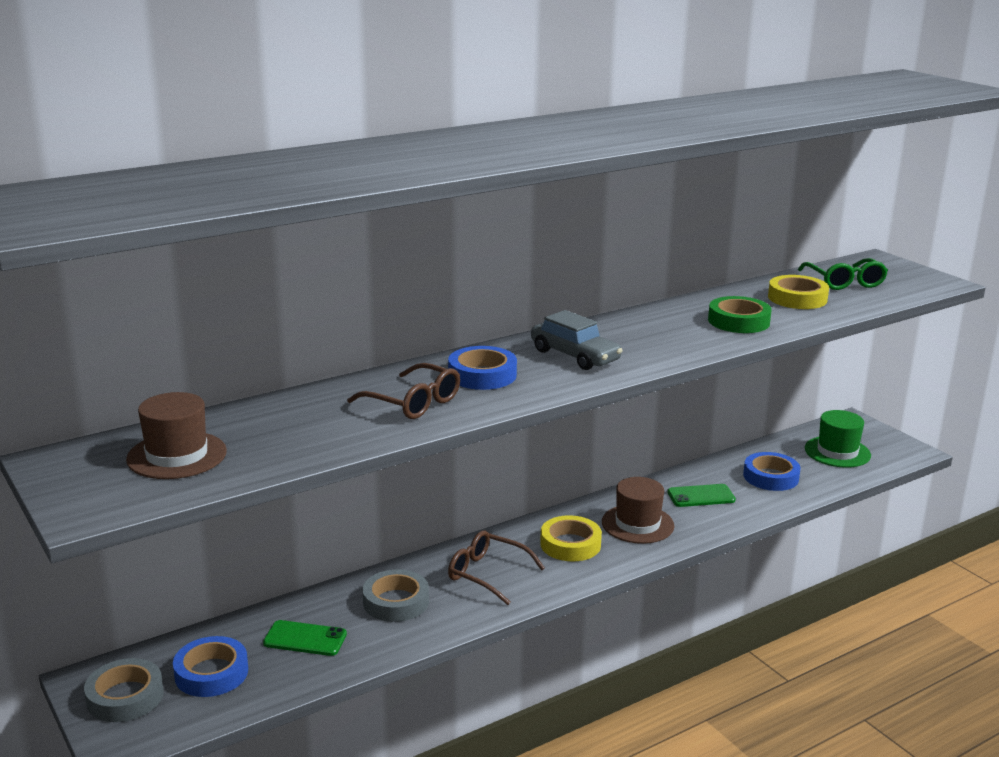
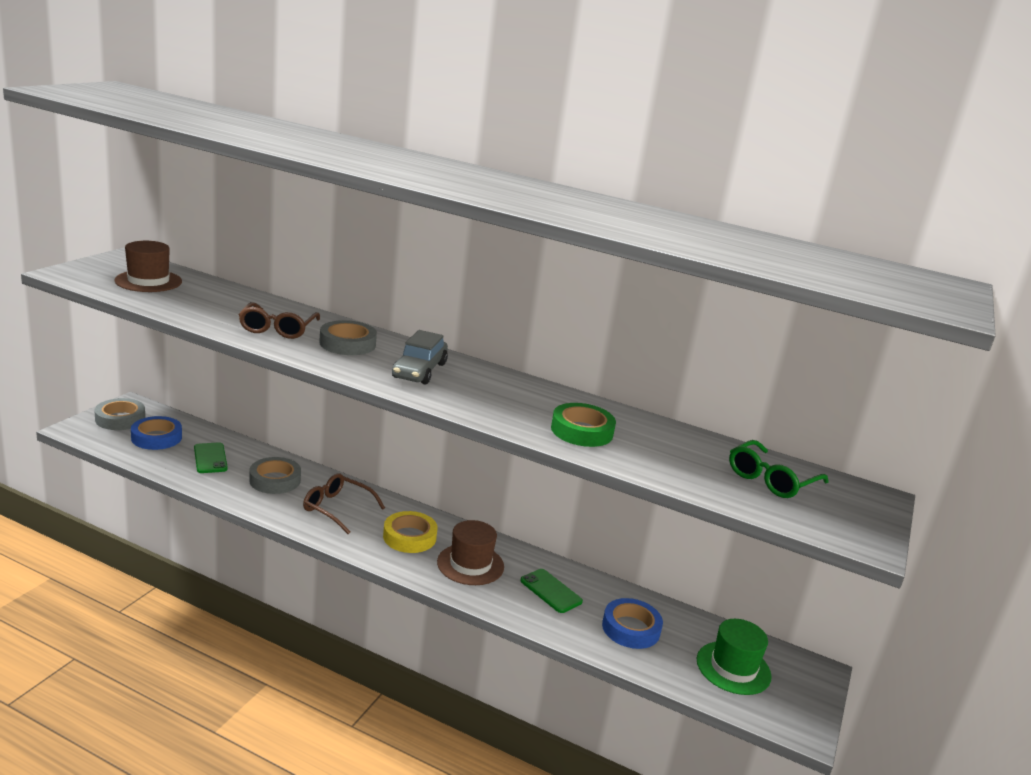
camera: 55 degrees right, 0 degrees up
(482, 375) = (347, 344): blue tape -> grey tape
(487, 574) = (337, 508): brown glasses -> brown glasses turned 60 degrees counterclockwise
(797, 298) = (683, 456): yellow tape -> none

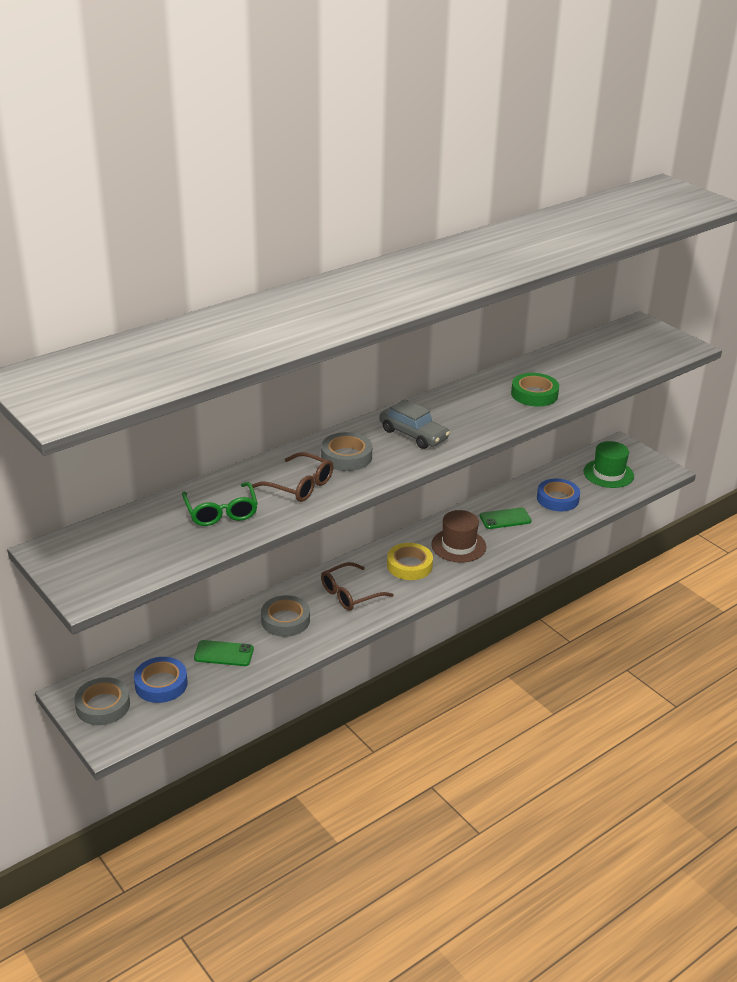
camera: 60 degrees left, 10 degrees up
(148, 281) = (138, 542): brown hat -> none
(771, 479) = (614, 349): green glasses -> green glasses (221, 512)

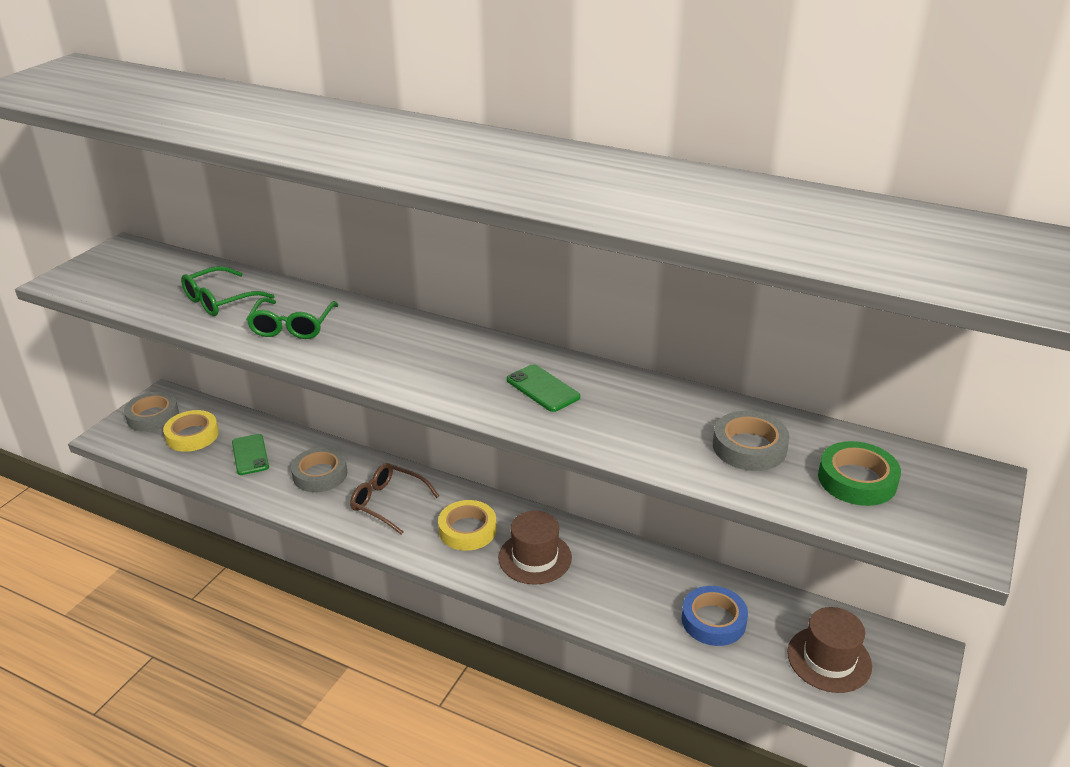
camera: 65 degrees right, 0 degrees up
(161, 684) = (192, 435): blue tape -> yellow tape
(299, 486) = (292, 326): brown glasses -> green glasses
(346, 456) = (370, 337): grey tape -> grey tape (749, 447)
(413, 435) = (450, 365): grey car -> none
(505, 519) = (624, 582): green phone -> green phone (543, 388)
(534, 394) = (634, 428): green tape -> green tape (857, 480)
(608, 474) = (829, 659): green hat -> brown hat

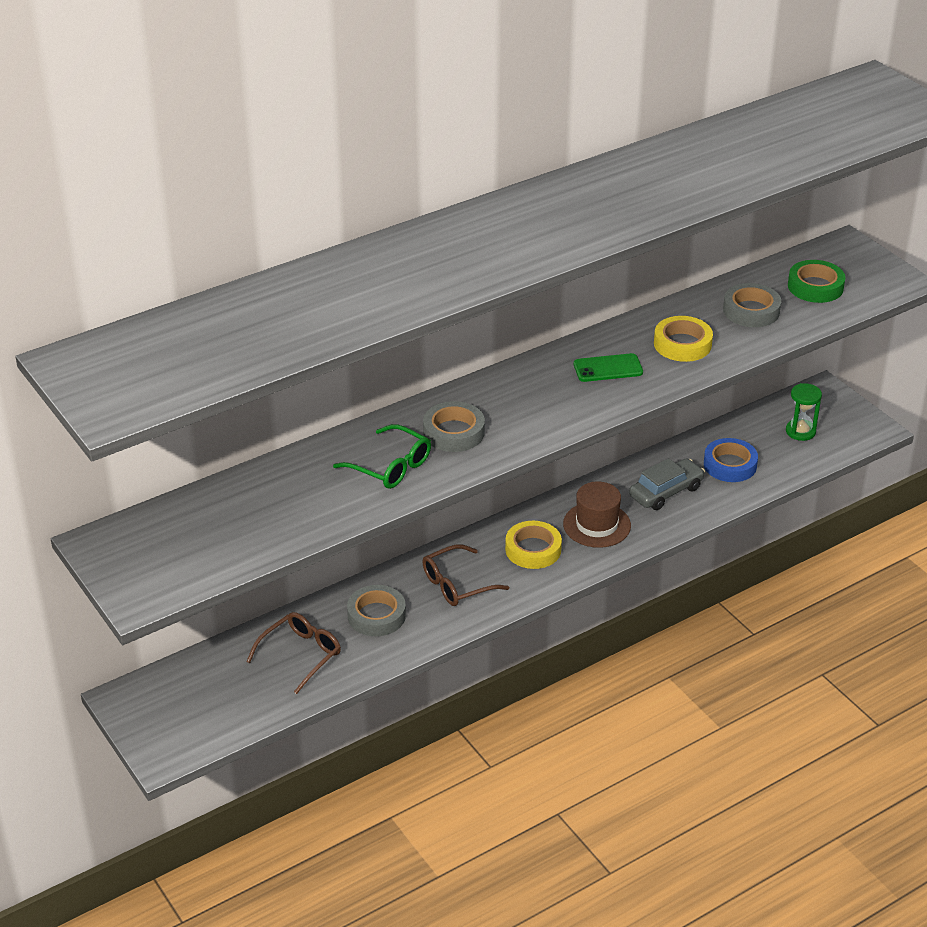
camera: 60 degrees left, 5 degrees up
(153, 416) = (158, 713): grey tape -> grey tape (454, 432)
(192, 435) = (226, 690): yellow tape -> yellow tape (682, 344)
(220, 301) = (296, 498): green glasses -> none
(250, 455) = (300, 655): green phone -> brown glasses
(625, 588) = (666, 492): none -> grey car
(829, 659) = (800, 431): brown hat -> green hourglass

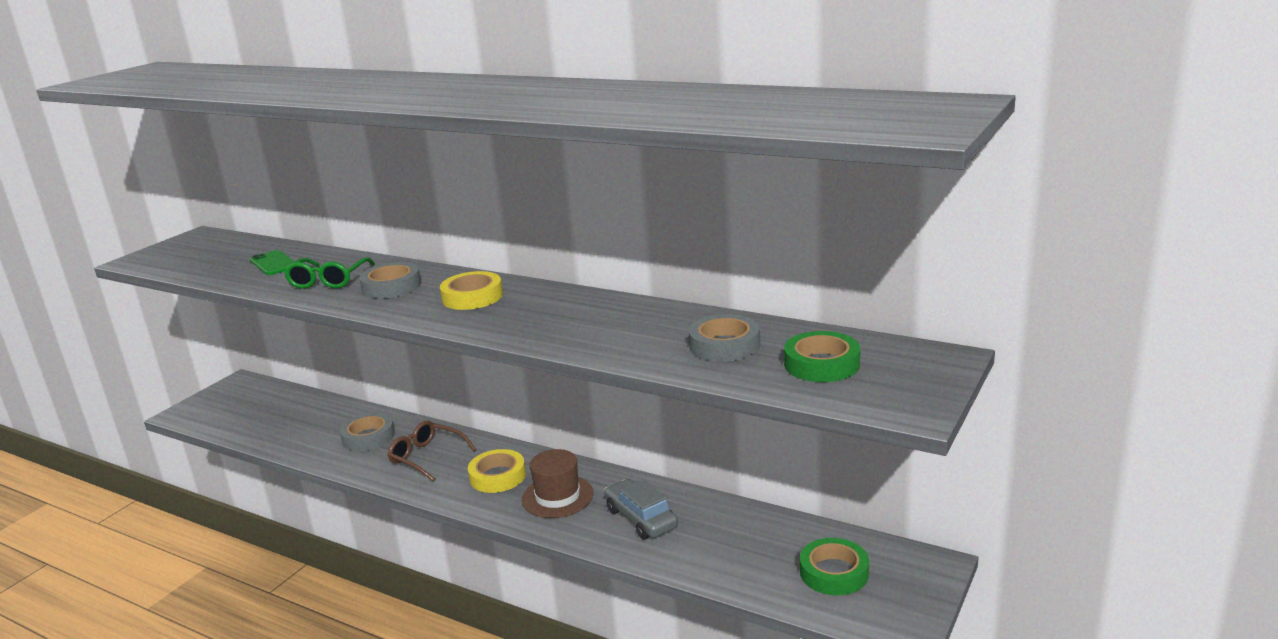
camera: 65 degrees right, 15 degrees down
(300, 655) = (307, 424): brown glasses -> none
(608, 368) = (542, 312): green phone -> green phone (274, 263)
(666, 492) = (641, 518): grey car -> grey car turned 150 degrees counterclockwise
(682, 344) = (620, 331): yellow tape -> yellow tape (472, 297)
(730, 465) = (723, 543): blue tape -> none
(800, 431) = (834, 572): green hourglass -> green tape

